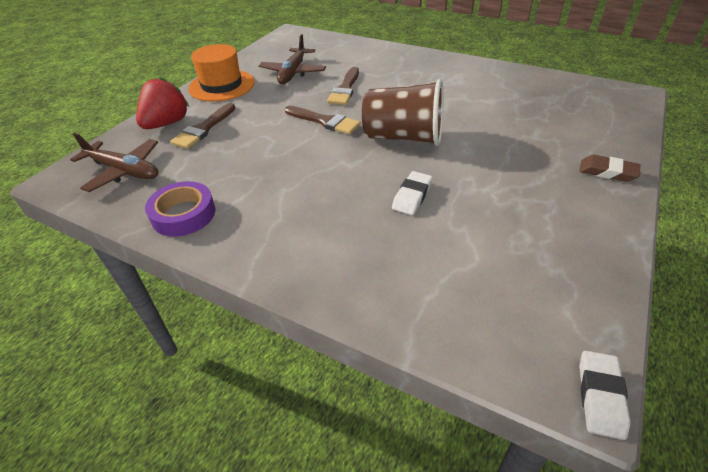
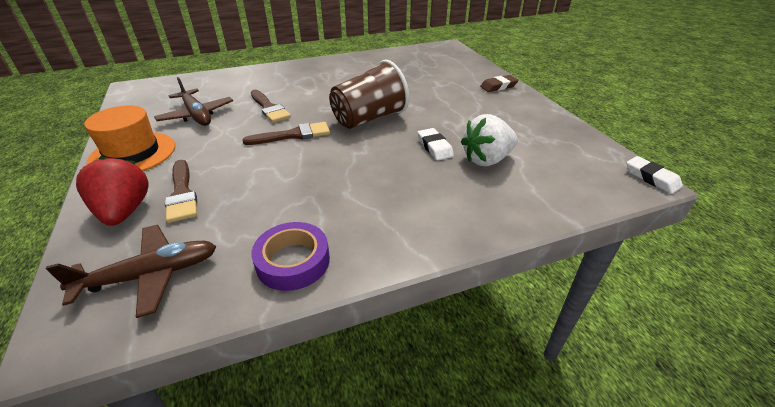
camera: 50 degrees left, 5 degrees down
(438, 238) = (486, 160): none -> white strawberry

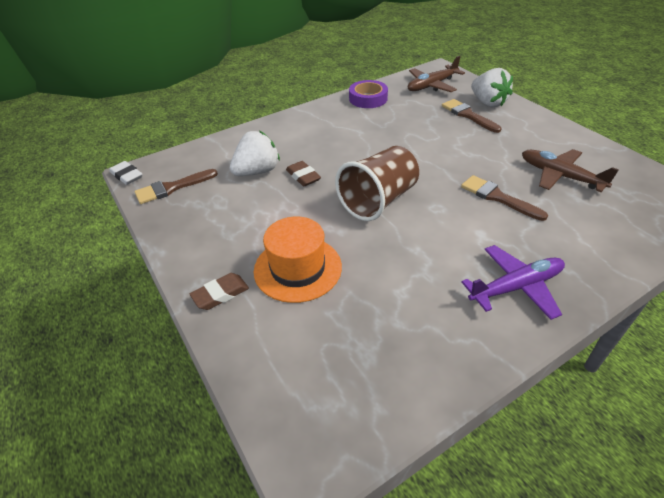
camera: 170 degrees right, 5 degrees up
(124, 211) = (488, 103): red strawberry -> white strawberry
(132, 154) = (548, 132): orange hat -> orange hat (297, 268)
(293, 135) = (438, 169): brown brush -> brown brush (172, 188)
(316, 71) = (515, 287): none -> purple plane
(434, 147) = (303, 176): white eraser -> brown eraser

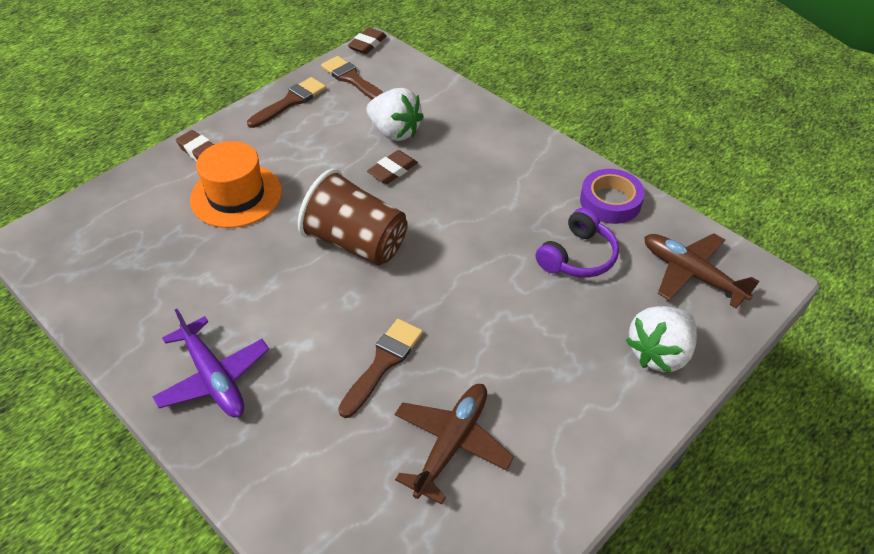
camera: 75 degrees right, 5 degrees up
(127, 176) = (367, 44): white eraser -> brown eraser
(412, 115) = (577, 256): none -> purple headphones
(468, 115) = (603, 326): brown brush -> brown brush (290, 102)

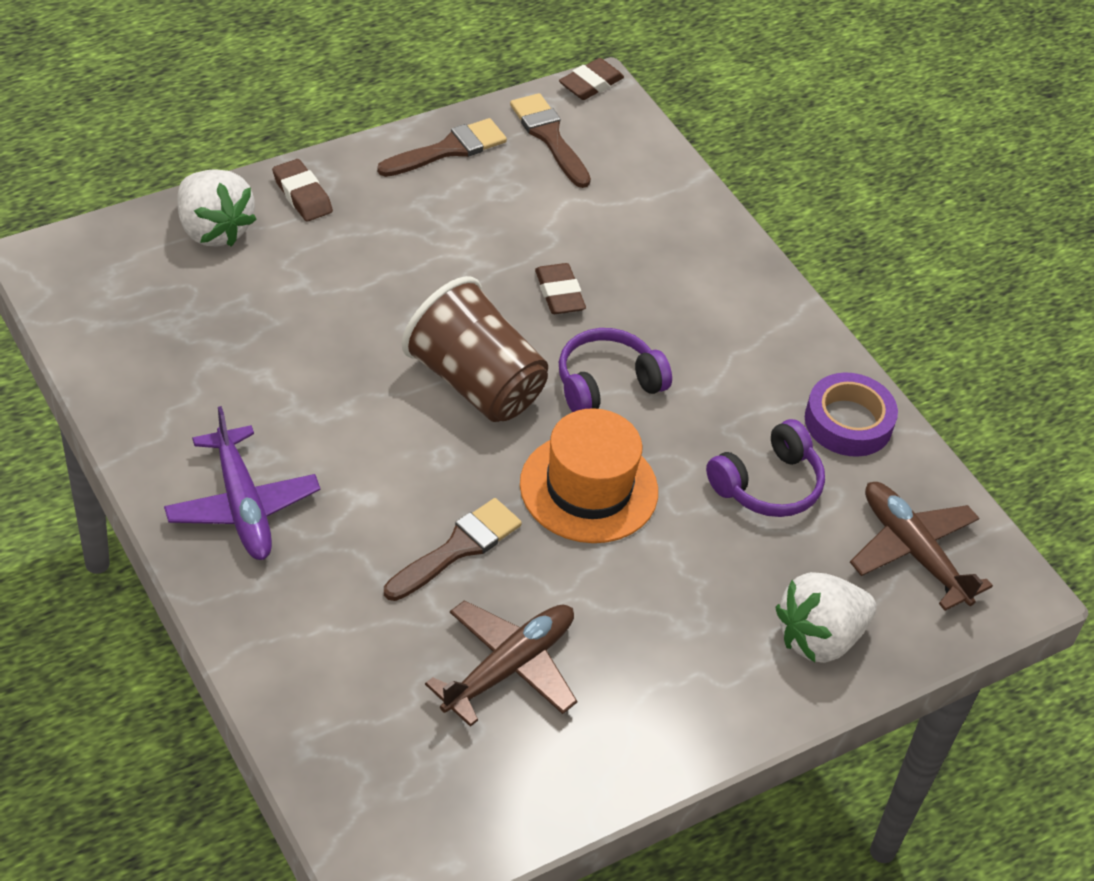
camera: 10 degrees right, 0 degrees up
(236, 195) = (333, 272): orange hat -> orange hat (588, 488)
(392, 170) = (559, 293): brown eraser -> brown eraser turned 75 degrees counterclockwise
(394, 132) = (582, 236): white strawberry -> white strawberry (213, 230)
(445, 219) = (607, 383): none -> purple headphones

